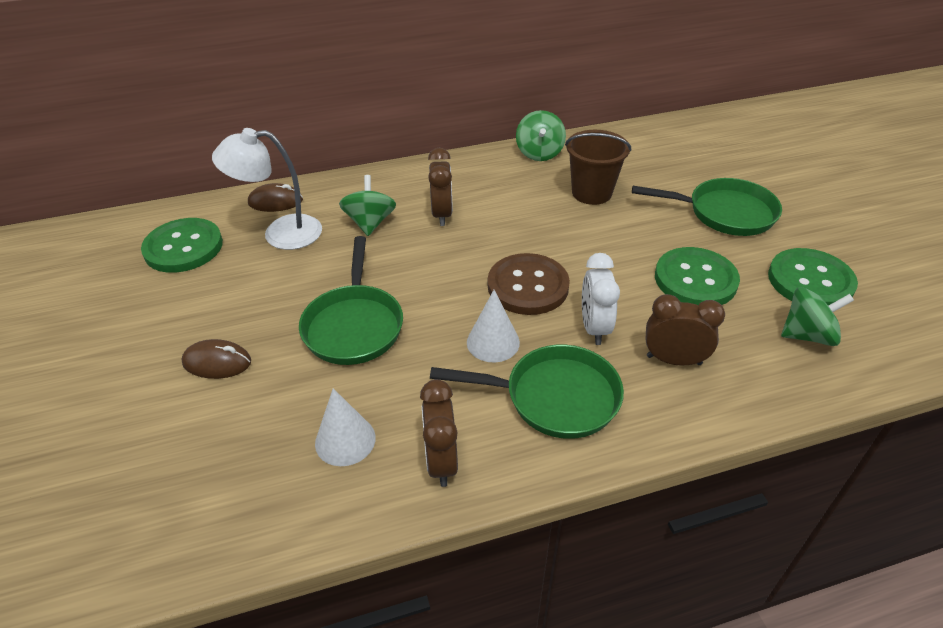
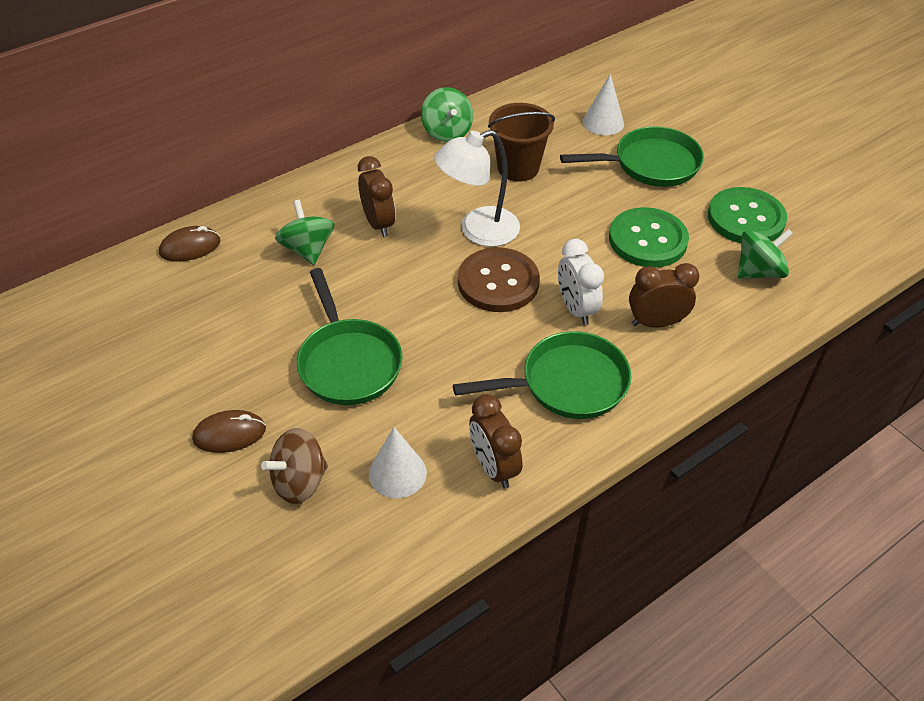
camera: 20 degrees left, 5 degrees up
(183, 247) = (116, 322): green button -> none
(252, 422) = (299, 481): none -> brown spinning top
(280, 233) = (217, 282): white lamp -> white lamp (478, 231)
(493, 342) = (490, 346): white cone -> white cone (603, 122)

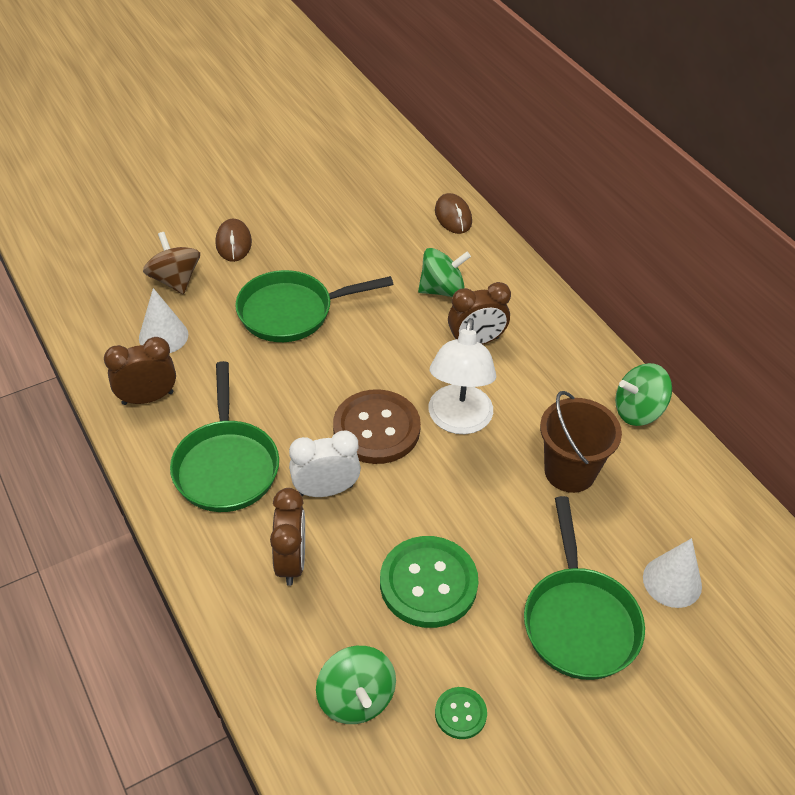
camera: 95 degrees right, 0 degrees up
(478, 231) = (458, 421): white lamp -> white lamp turned 150 degrees counterclockwise
(746, 218) = (460, 714): green button -> green button, size x0.49

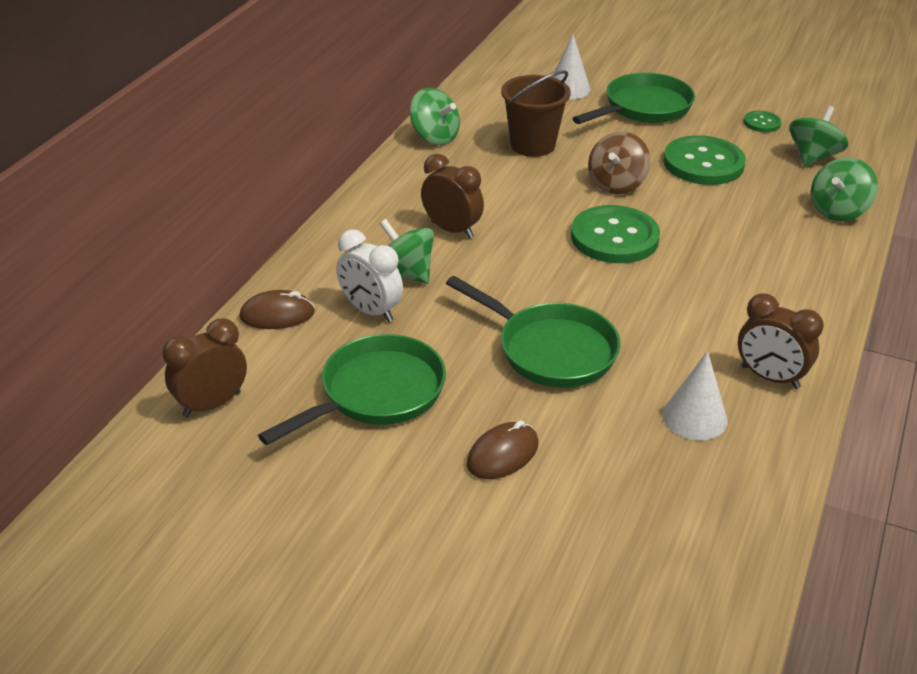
camera: 125 degrees left, 10 degrees down
(175, 280) = (615, 463): brown spinning top -> brown spinning top (616, 184)
(226, 466) = (758, 291): green pan -> green pan (376, 393)
(257, 625) = (838, 211): none -> green spinning top
(291, 561) = (777, 220): brown clock -> brown clock (212, 404)
(326, 490) = (703, 234): white clock -> white clock (371, 311)
(376, 429) = (614, 237): brown button -> green button
(453, 216) = (277, 315): brown mouse -> brown mouse turned 45 degrees clockwise
(458, 421) = (552, 204): white lamp -> none

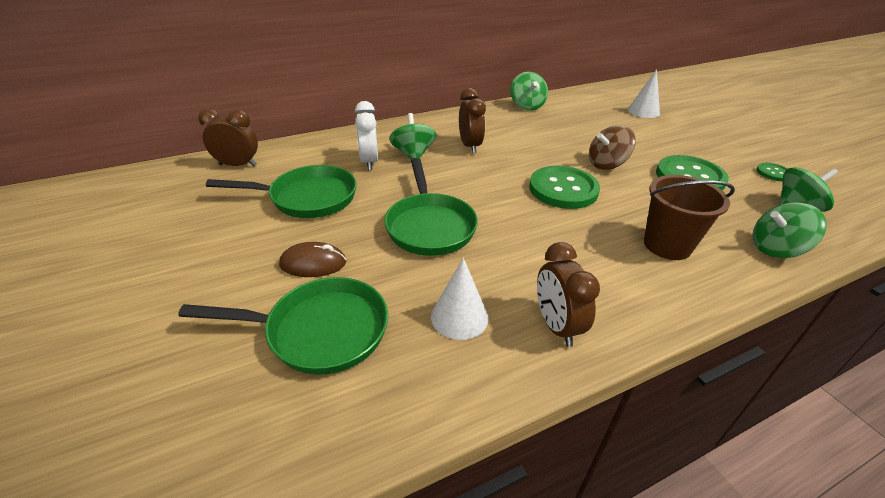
camera: 40 degrees right, 0 degrees up
(277, 315) = (327, 144): brown mouse -> none
(532, 145) = (579, 128): brown bucket -> brown bucket (667, 245)
(643, 108) = (684, 135): green pan -> green pan (320, 331)

